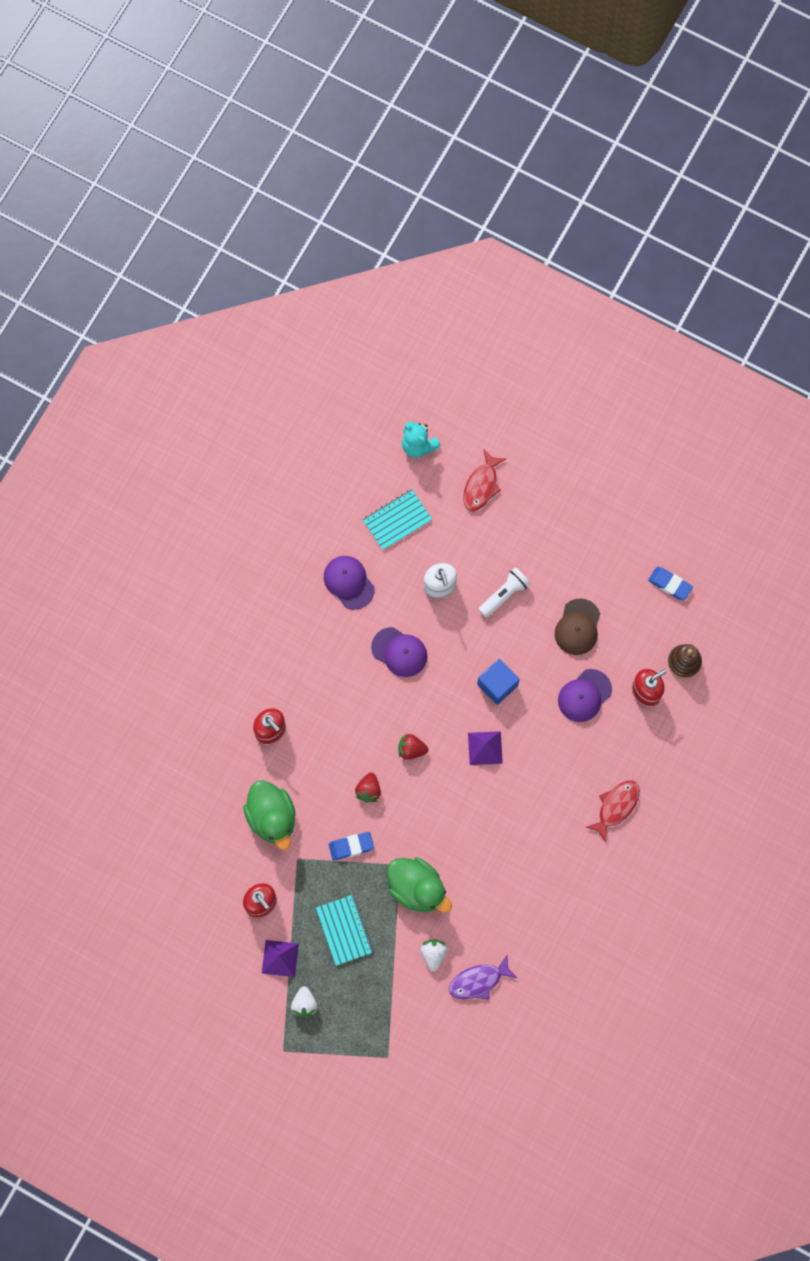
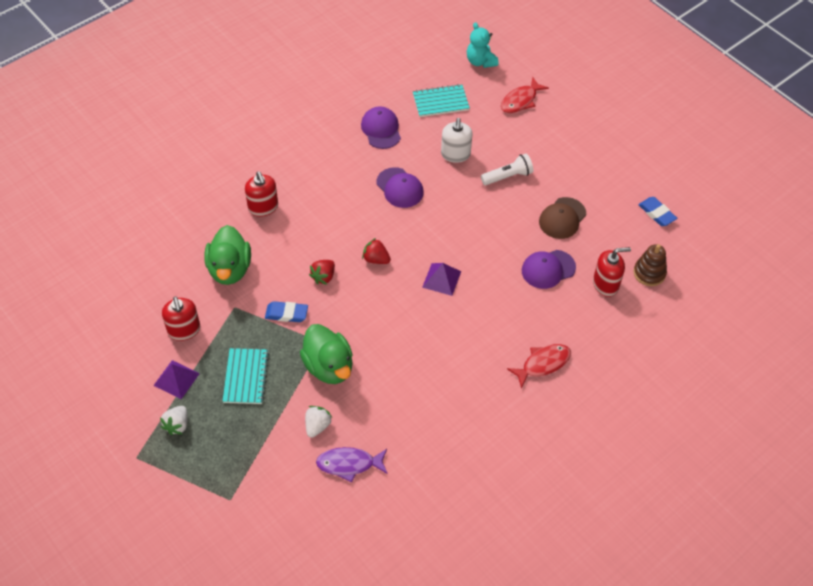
camera: 20 degrees right, 20 degrees down
(497, 685) = (473, 237): blue cube -> none

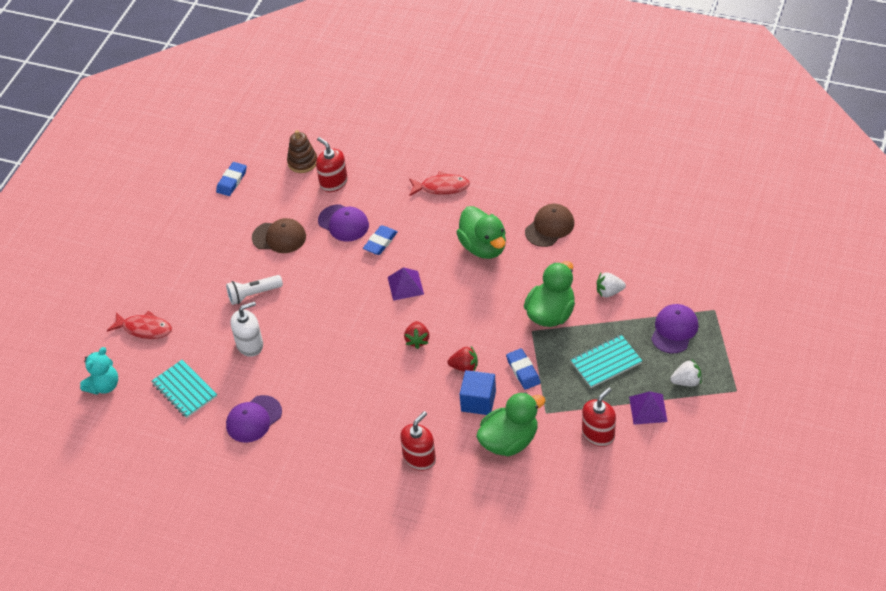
camera: 115 degrees left, 5 degrees down
(283, 269) = (478, 401): none -> blue cube
(349, 464) = (623, 256): purple fish -> none
(400, 188) = (321, 365): purple cap -> purple cap (674, 330)
(430, 424) = (549, 227): none -> brown cap
(443, 358) = (483, 247): none -> green duck
(505, 285) = (380, 242): none -> blue eraser
(508, 176) = (253, 294): white flashlight -> white flashlight turned 60 degrees counterclockwise
(543, 364) = (442, 187): red fish -> red fish turned 150 degrees clockwise

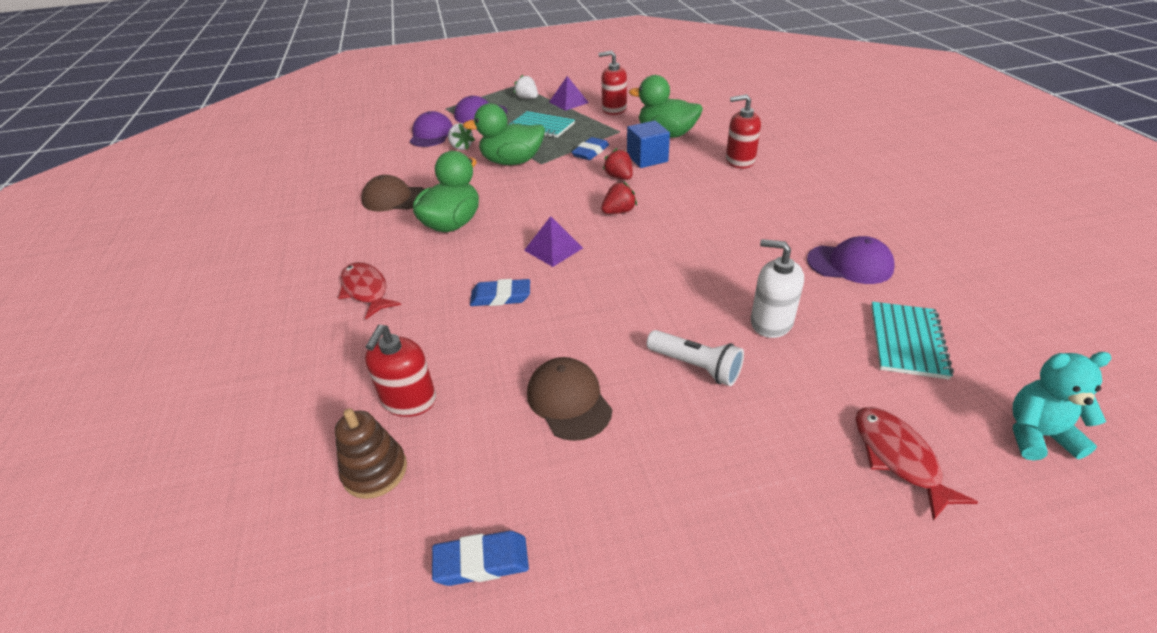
camera: 125 degrees left, 10 degrees down
(343, 223) = (489, 346): purple cap -> purple cap (431, 134)

